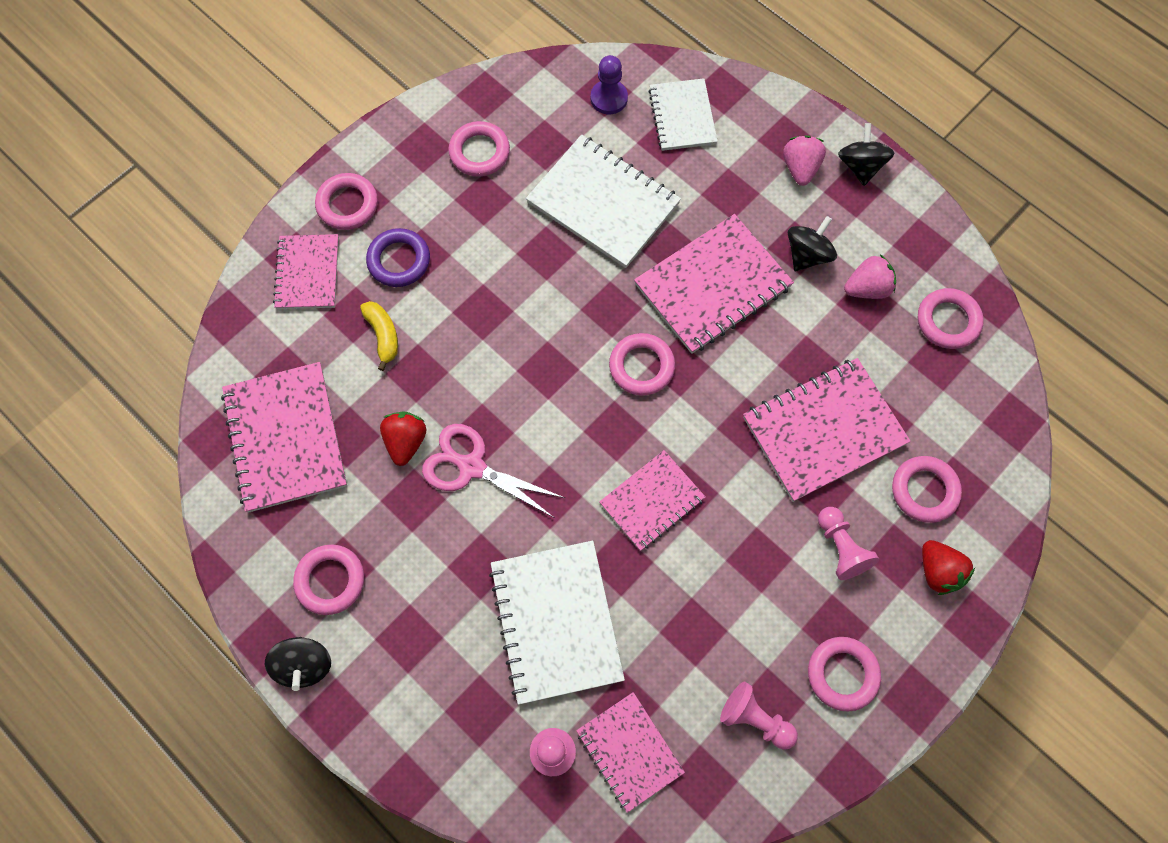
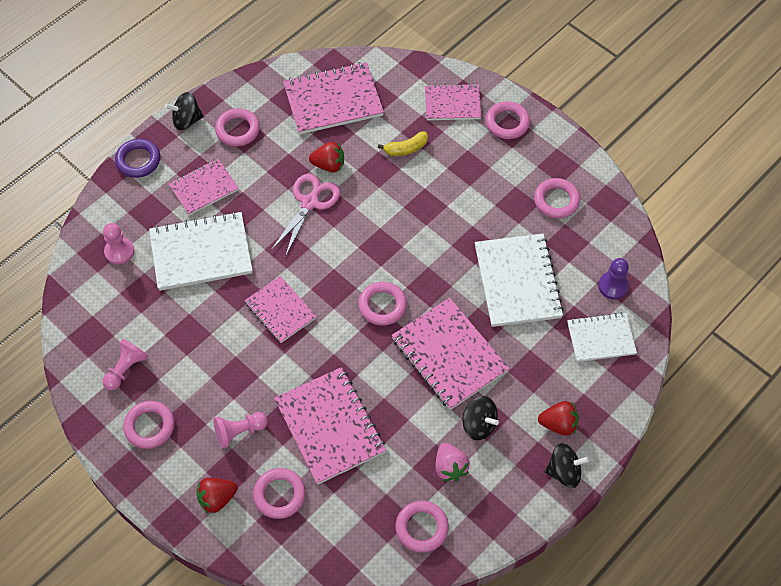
camera: 90 degrees right, 10 degrees down
(399, 260) = (464, 155): purple ring -> purple ring (138, 161)
(603, 203) = (517, 281): white notebook -> white notebook turned 45 degrees counterclockwise
(629, 751) = (114, 294): pink notebook -> pink notebook (204, 188)
(800, 168) = (558, 424): pink strawberry -> red strawberry

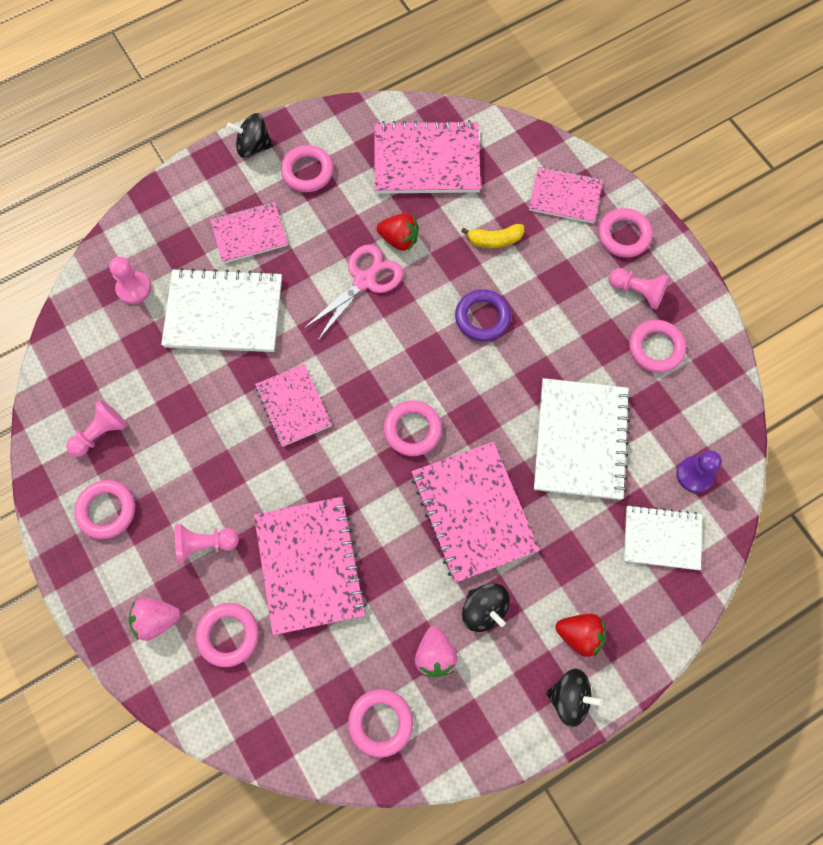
camera: 15 degrees right, 10 degrees up
(138, 161) = (186, 183): purple ring -> purple ring (482, 317)
(217, 498) = (157, 620): red strawberry -> pink strawberry
(530, 162) = (637, 292): none -> pink pawn

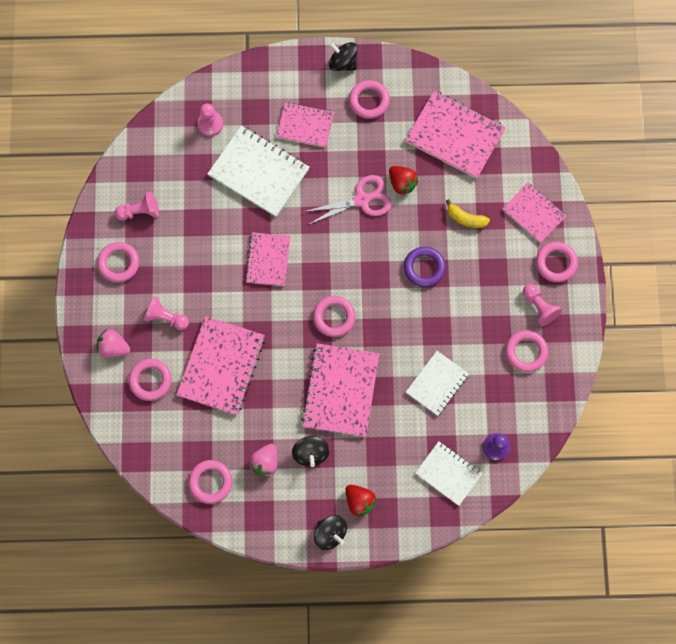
camera: 30 degrees right, 5 degrees up
(580, 440) = (437, 383): white notebook -> white notebook, size x0.62

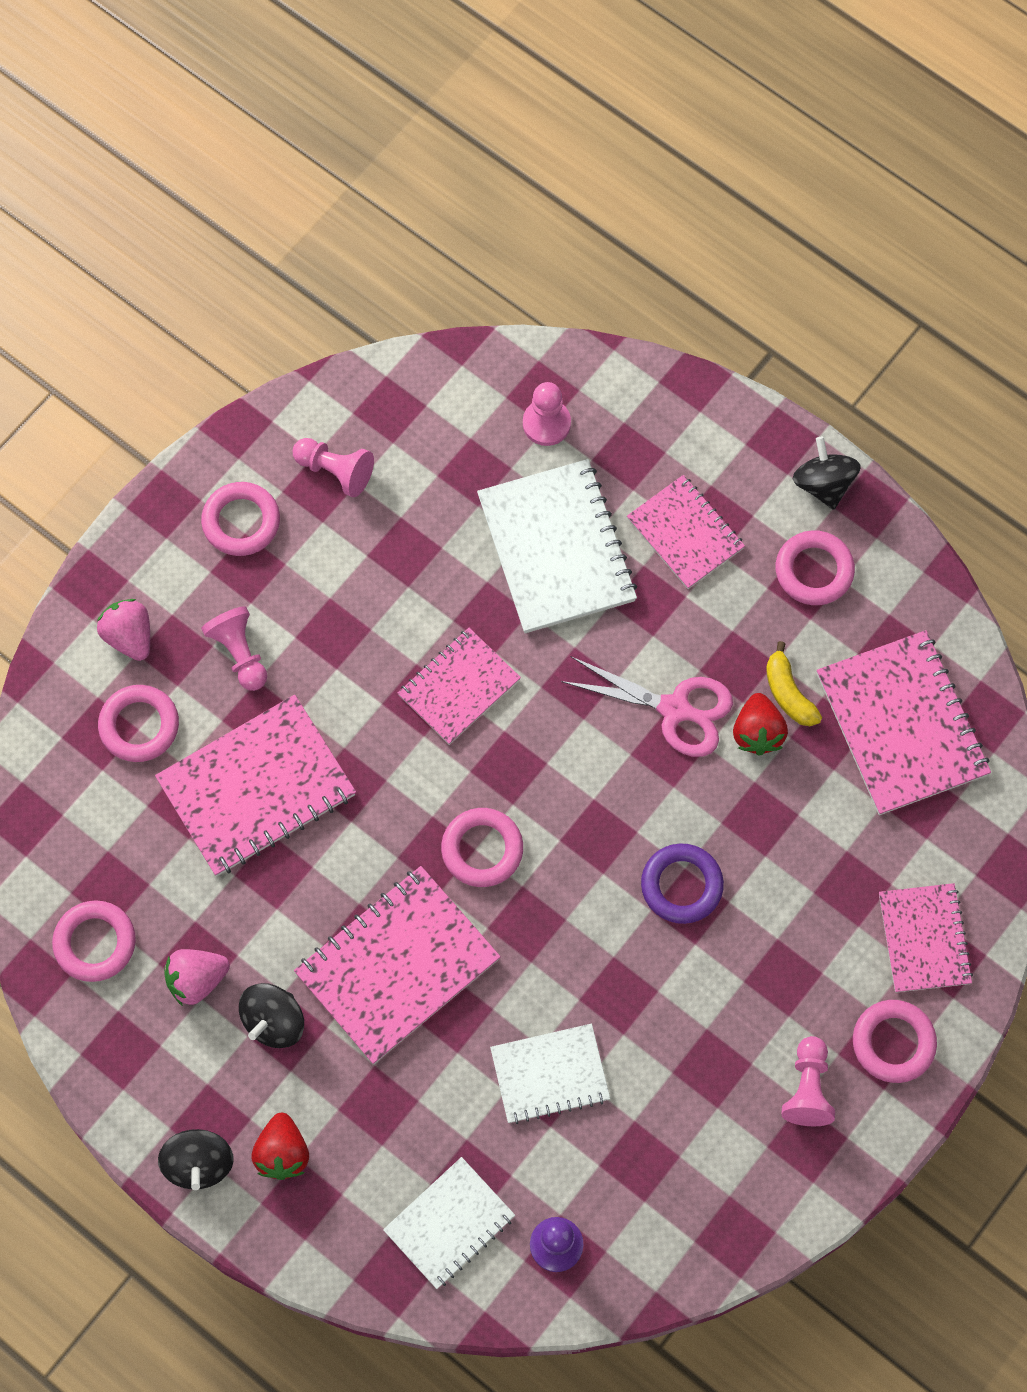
camera: 40 degrees right, 5 degrees down
(448, 473) = (449, 1223): white notebook -> white notebook turned 60 degrees clockwise
(466, 218) = (810, 862): yellow banana -> yellow banana (788, 693)
(526, 352) = (728, 1139): pink ring -> none

